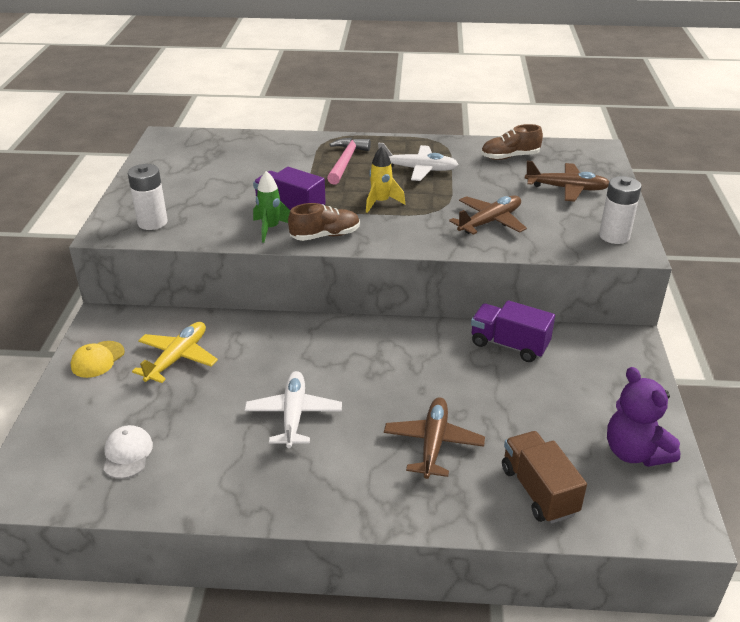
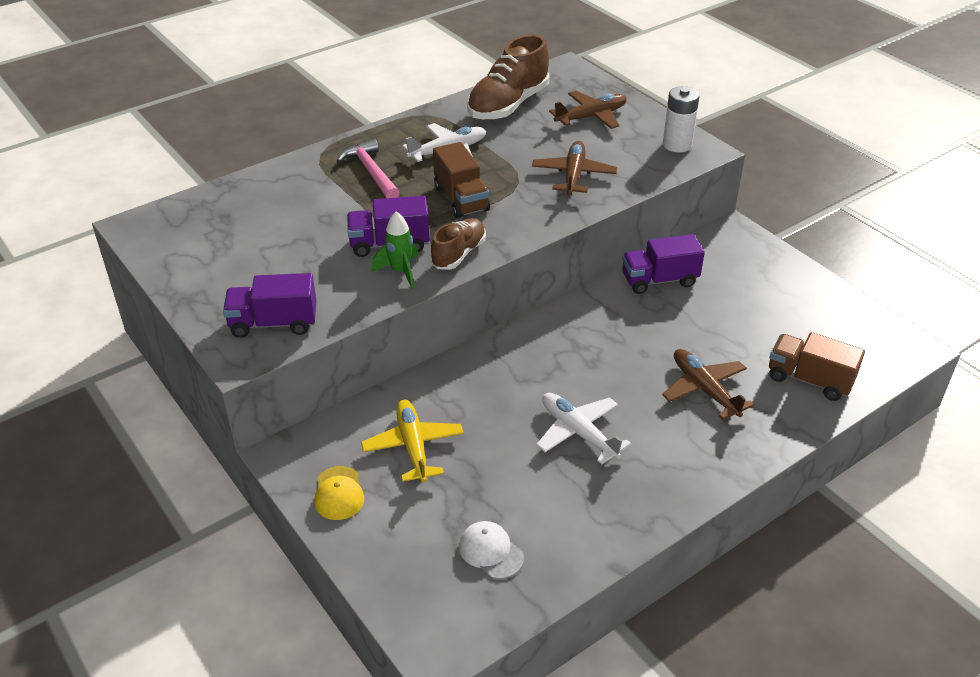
camera: 40 degrees left, 5 degrees up
(152, 222) = (273, 323): white battery -> purple truck
(381, 202) = (461, 199): yellow rocket -> brown truck
(510, 157) = (508, 105): brown shoe -> brown shoe, size x1.71
(634, 452) = (831, 315): purple teddy bear -> none

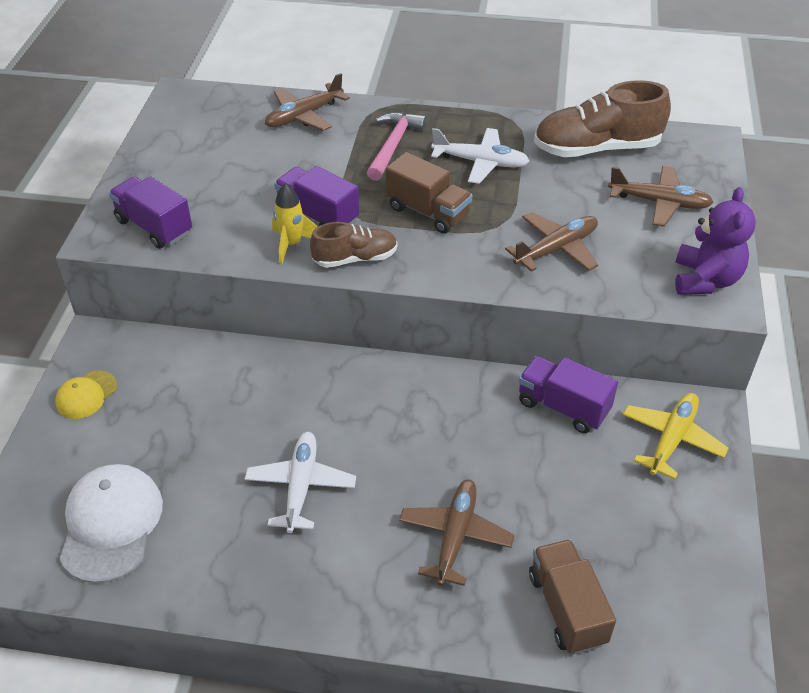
camera: 45 degrees right, 5 degrees up
(270, 187) = (304, 116): none -> brown plane
(400, 272) = (292, 244): green rocket -> yellow rocket
(413, 446) = (176, 399): yellow plane -> yellow plane (671, 439)
(461, 199) = (428, 212): brown truck -> brown truck turned 75 degrees counterclockwise
(491, 551) = (111, 524): white cap -> white cap, size x1.81
(677, 145) = (705, 280): white battery -> purple teddy bear

